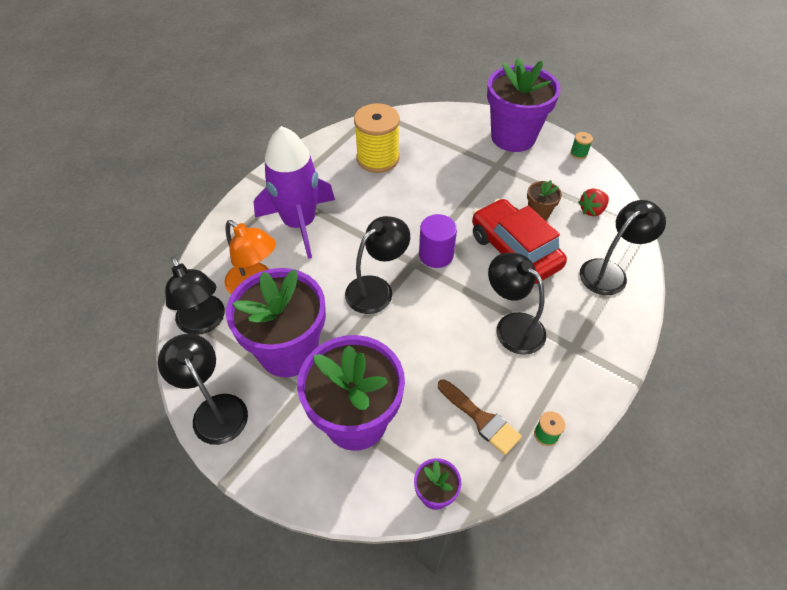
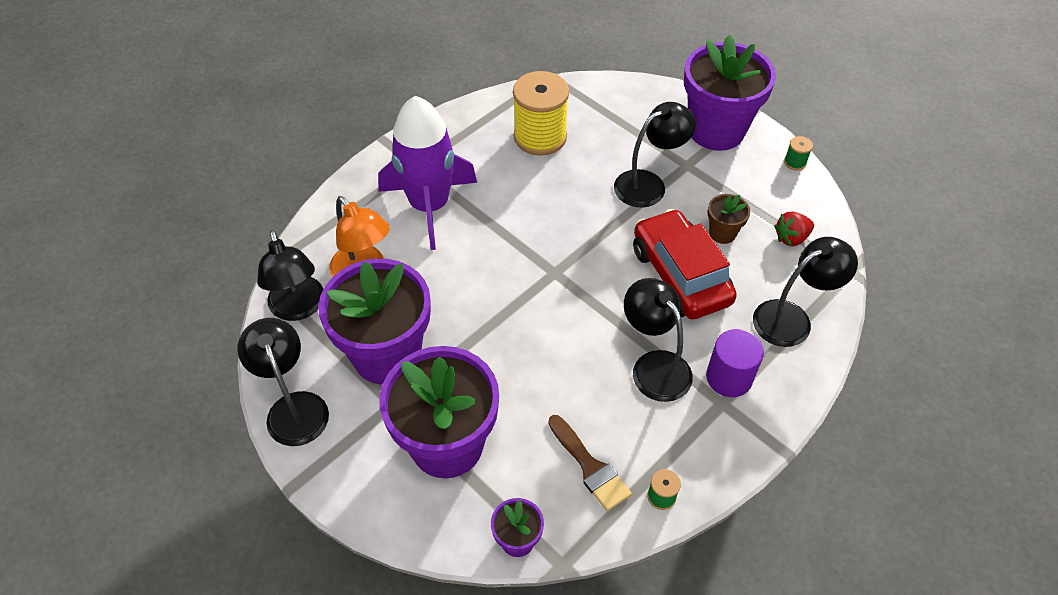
camera: 10 degrees right, 0 degrees up
(376, 289) = (503, 298): black lamp -> black lamp (648, 184)
(436, 255) = (583, 267): purple cylinder -> purple cylinder (729, 377)

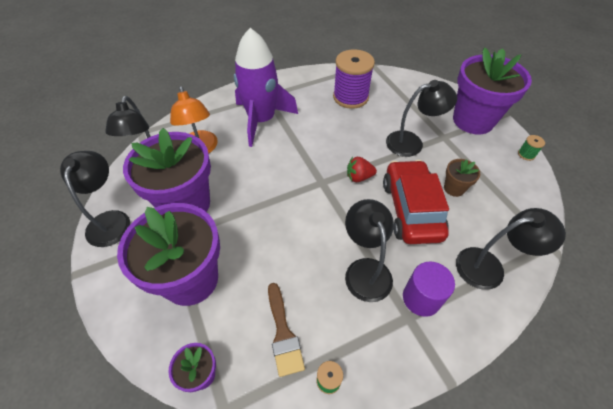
camera: 20 degrees right, 0 degrees up
(540, 137) = (350, 97): yellow spool -> purple spool
(791, 238) = (507, 206): red strawberry -> red strawberry (359, 177)

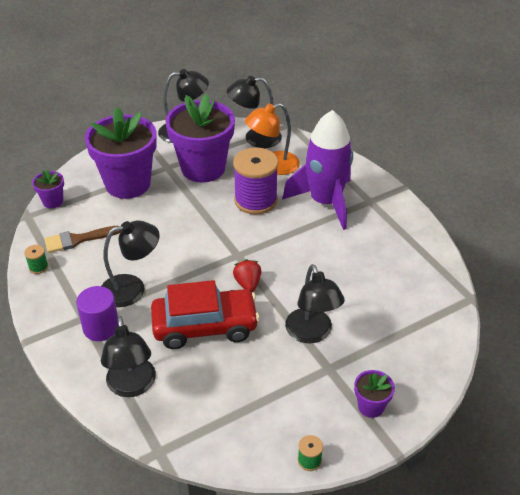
camera: 85 degrees right, 10 degrees down
(350, 97) = (387, 275): purple spool -> purple spool (256, 200)
(454, 188) = (238, 368): brown flower pot -> none
(473, 120) = (371, 406): purple flower pot -> purple flower pot, size x0.44

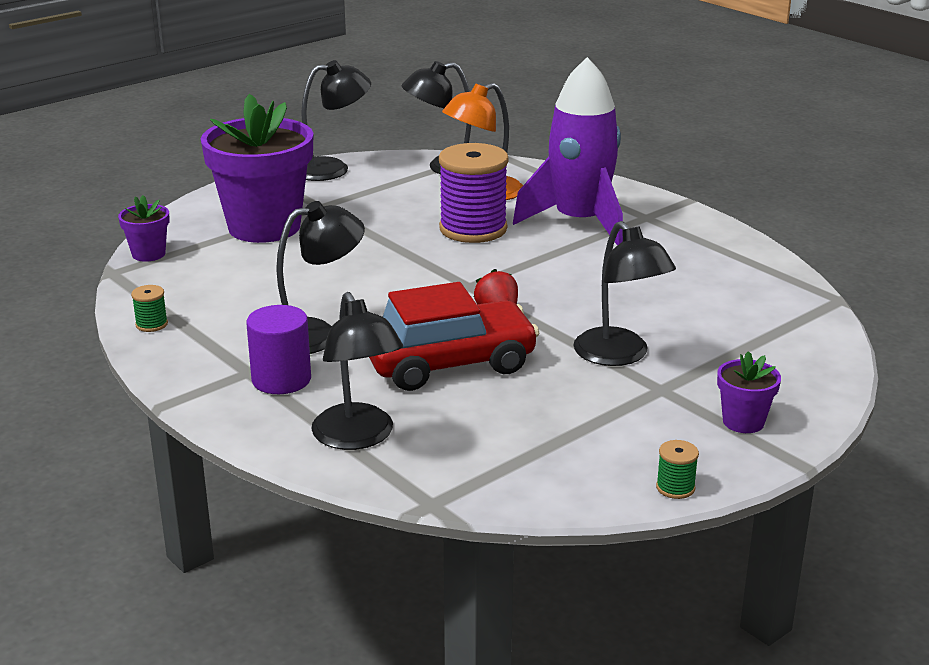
camera: 10 degrees left, 15 degrees down
(78, 239) = (206, 290): brown brush -> none
(203, 168) = (377, 203): purple flower pot -> none

